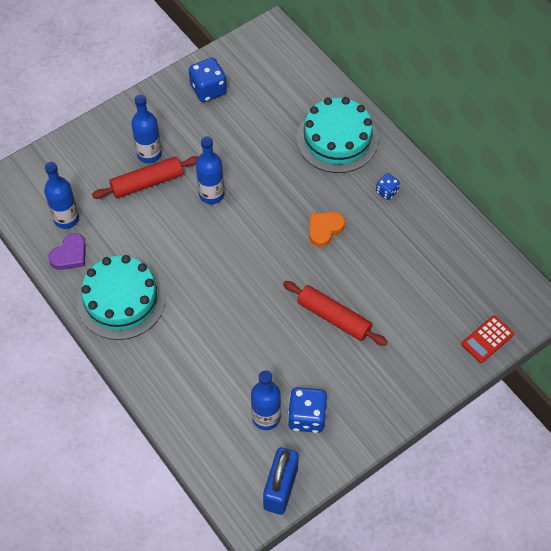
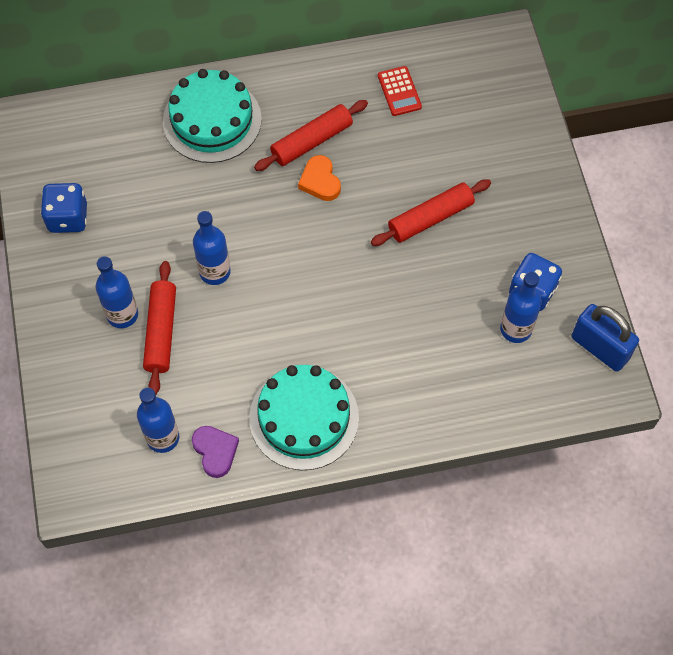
camera: 65 degrees left, 5 degrees up
(356, 209) = (312, 141): none -> red rolling pin
(387, 191) = (305, 104): blue dice -> none
(487, 339) = (520, 96): red calculator -> red calculator (399, 91)

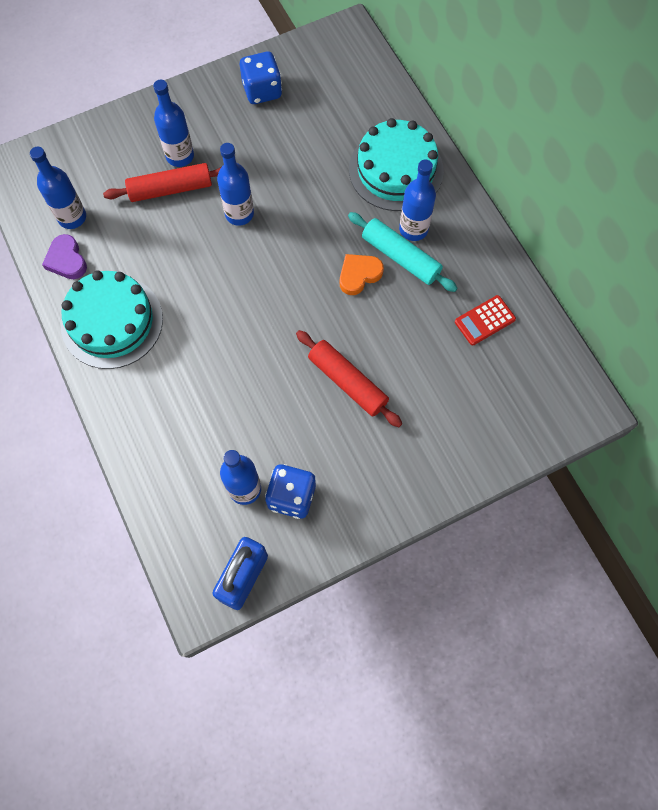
camera: 75 degrees right, 5 degrees up
(215, 451) = (66, 260): purple heart -> purple heart turned 105 degrees clockwise
(284, 122) = (413, 229): none -> blue bottle
(312, 141) = (400, 257): red rolling pin -> turquoise rolling pin

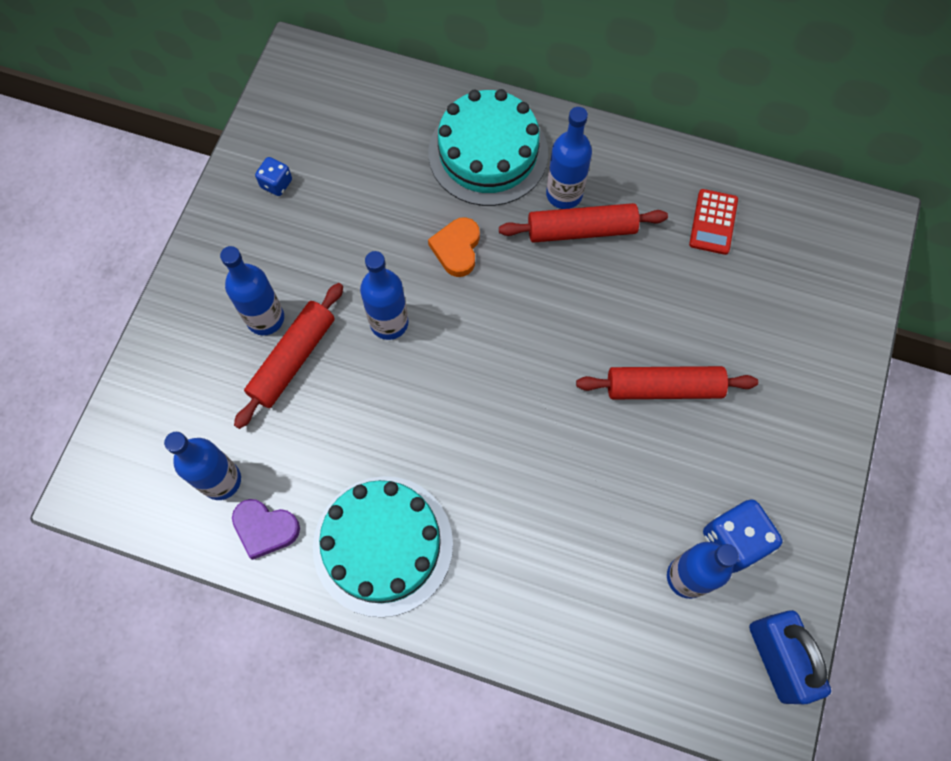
camera: 45 degrees left, 0 degrees up
(262, 91) = (276, 184): blue dice -> blue dice, size x0.57
(359, 275) = (564, 280): orange heart -> orange heart (457, 249)
(400, 257) = (581, 230): turquoise rolling pin -> red rolling pin

